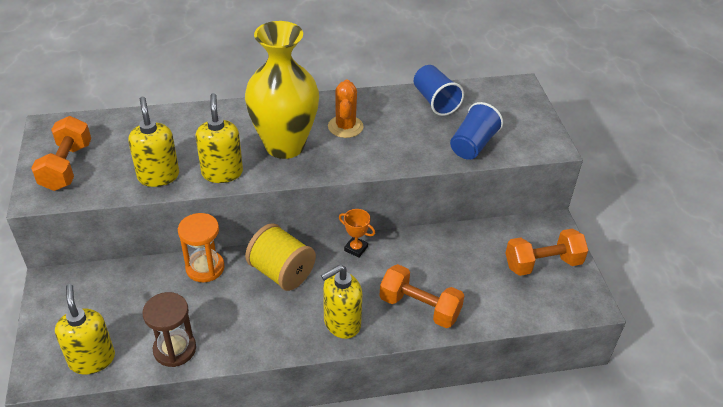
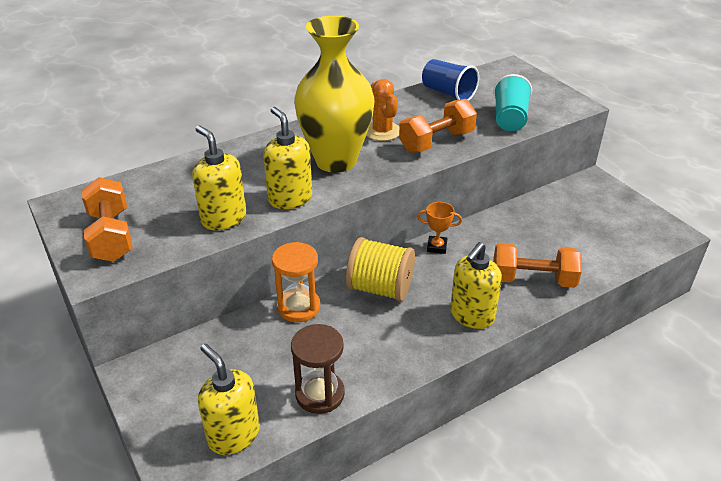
camera: 20 degrees left, 5 degrees down
(473, 145) = (509, 119): blue cup -> turquoise cup
(542, 264) = (609, 213): orange dumbbell -> orange dumbbell (436, 142)

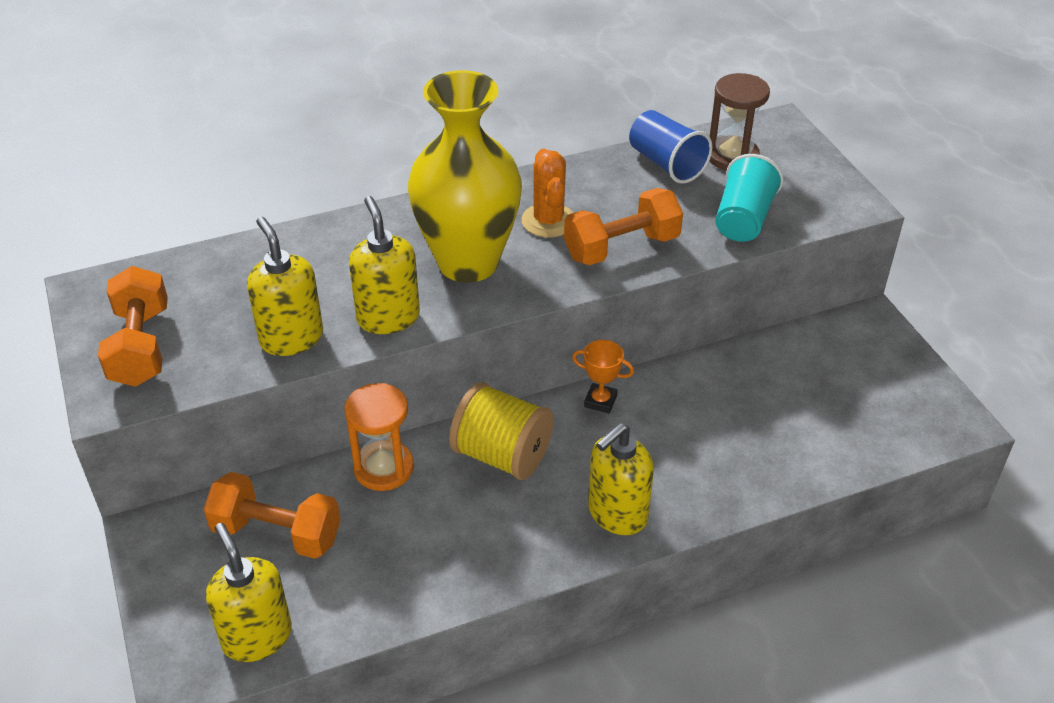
camera: 10 degrees right, 5 degrees up
(320, 394) = (380, 598): brown hourglass -> brown hourglass (732, 157)
(533, 279) = (722, 471): orange dumbbell -> orange dumbbell (277, 533)

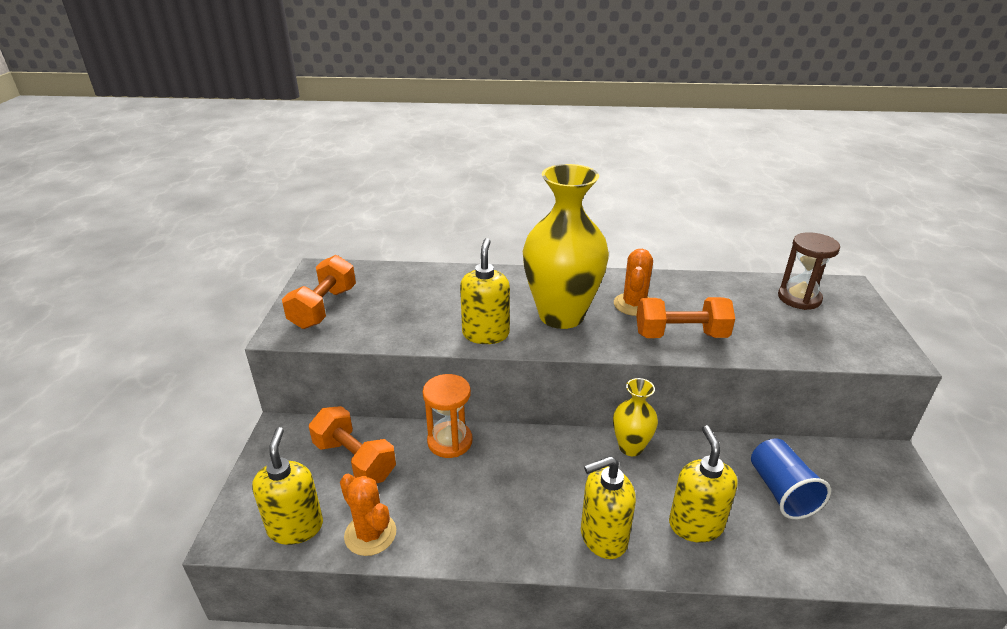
camera: 25 degrees right, 10 degrees down
(291, 338) = (415, 328): yellow soap dispenser -> yellow soap dispenser (695, 525)
(355, 609) = (370, 534): none -> orange cactus
(502, 455) = (537, 461): yellow spool -> none
(600, 401) = (630, 447): orange trophy -> yellow vase
(666, 164) = (743, 291): blue cup -> blue cup (781, 491)
(743, 219) = (790, 341): turquoise cup -> none

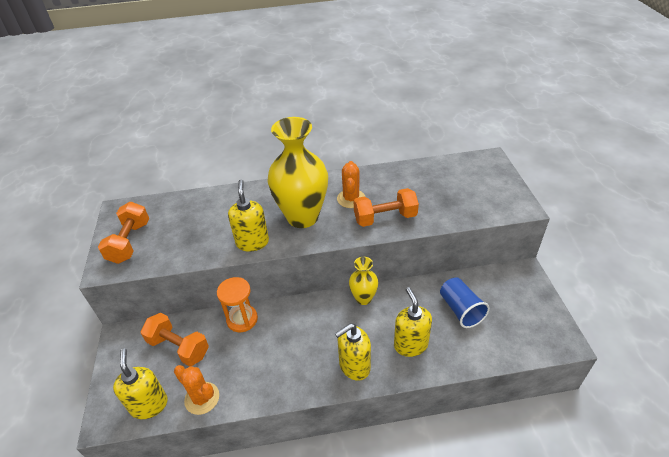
camera: 10 degrees left, 10 degrees up
(799, 298) = (459, 173): brown hourglass -> none

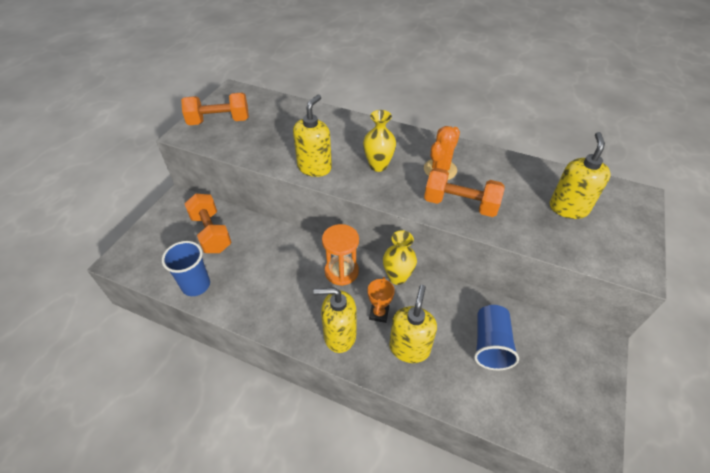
camera: 30 degrees right, 5 degrees up
(130, 242) = (219, 121): orange dumbbell -> orange dumbbell turned 45 degrees clockwise
(149, 405) = (156, 267): yellow soap dispenser -> yellow soap dispenser (568, 208)
(202, 398) = (196, 285): orange cactus -> blue cup
(242, 319) = (276, 237): orange hourglass -> orange hourglass (341, 271)
(302, 217) = (378, 165): yellow vase -> yellow vase, size x0.50
(370, 333) = (379, 314): none -> orange trophy

